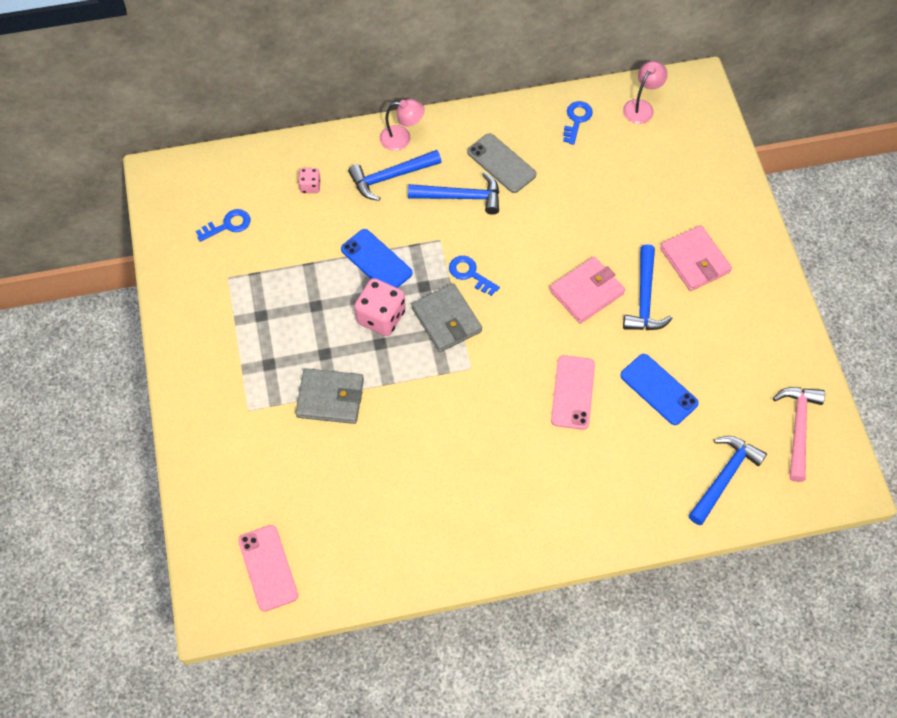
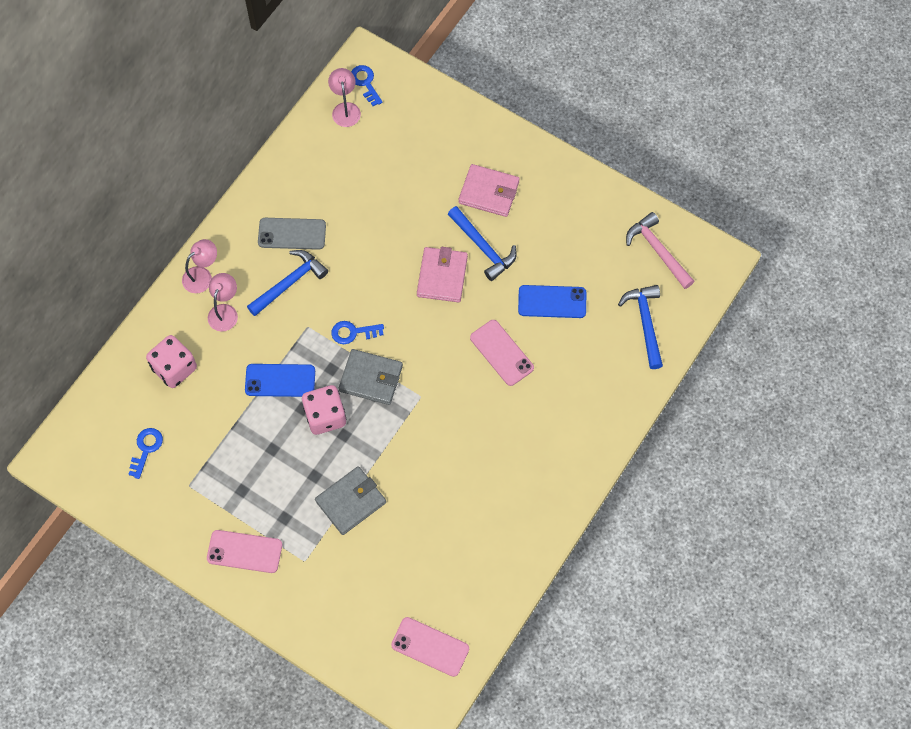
camera: 45 degrees left, 5 degrees up
(213, 361) = (244, 551): none -> pink phone
(310, 186) = (174, 368): pink dice -> pink dice, size x1.90
(390, 177) = (225, 311): blue hammer -> pink lamp
(576, 120) = (310, 156): blue key -> blue key (365, 83)

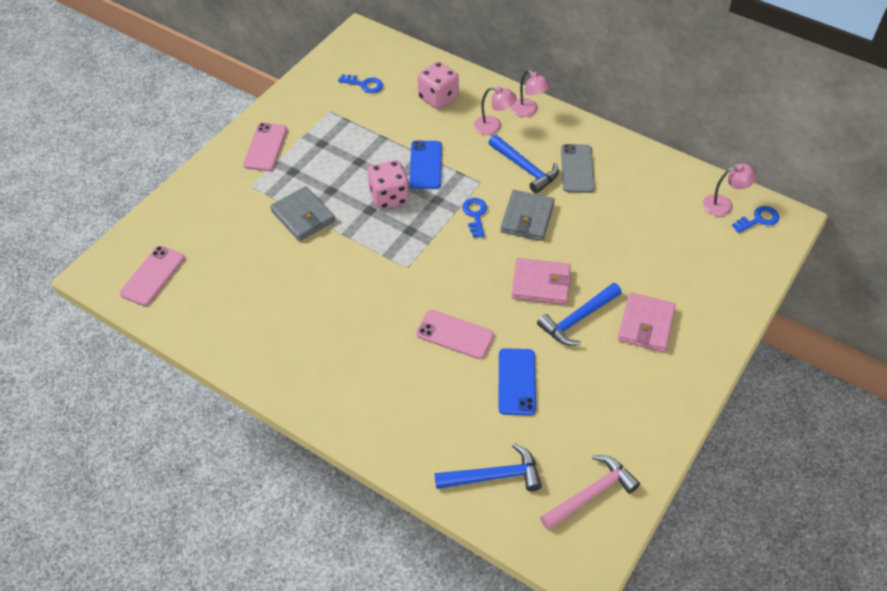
camera: 90 degrees right, 15 degrees down
(371, 378) = (427, 229): grey wallet -> grey wallet (527, 218)
(501, 353) = (455, 335): pink phone -> pink phone turned 60 degrees clockwise

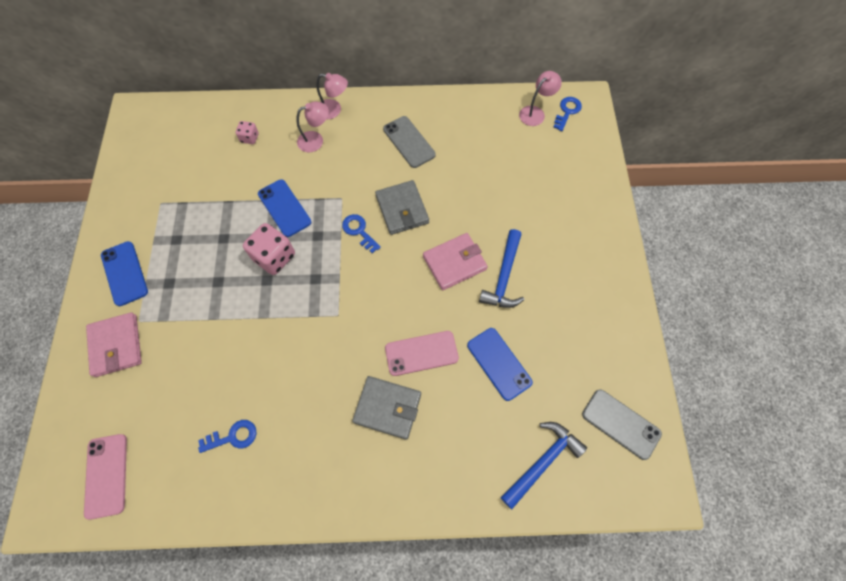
camera: 35 degrees left, 15 degrees up
(265, 147) = (124, 273): pink phone -> blue phone
(303, 216) = (210, 322): grey wallet -> grey wallet (387, 408)
(364, 85) = (174, 160): blue key -> blue key (233, 437)
(438, 98) = (249, 138): pink dice -> pink dice, size x0.53
(525, 168) = (369, 165): blue hammer -> none
(591, 494) = (621, 424): pink hammer -> grey phone
(646, 325) = (554, 249): pink wallet -> pink wallet (116, 345)

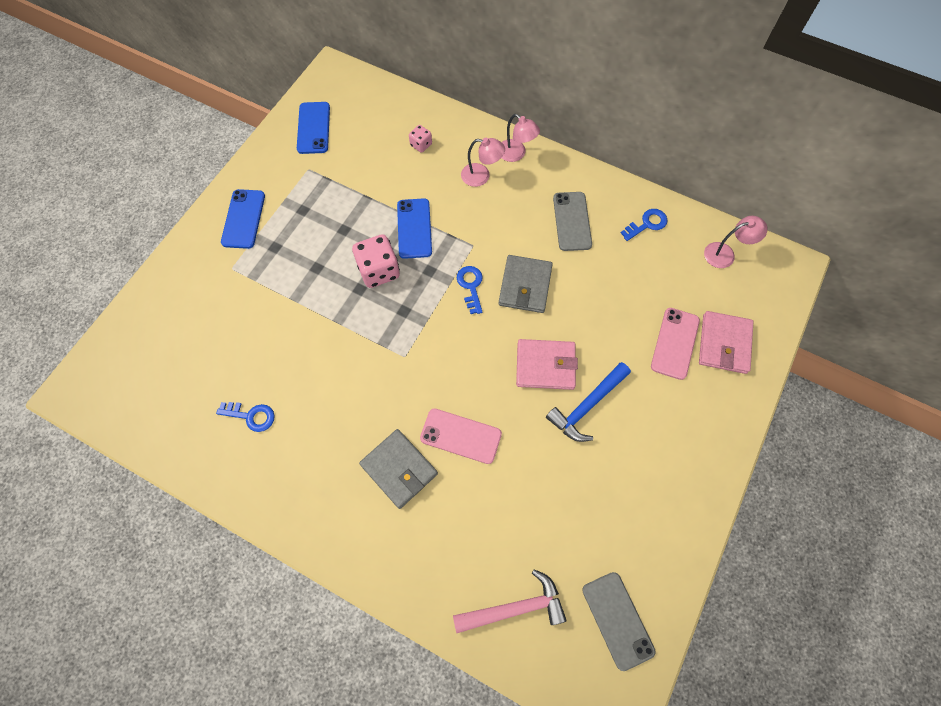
camera: 30 degrees right, 0 degrees up
(106, 475) = (134, 389): pink phone -> pink phone (675, 343)
(116, 345) = (202, 280): pink wallet -> pink wallet (724, 344)
(499, 363) = (530, 488): blue phone -> blue phone (313, 128)
(543, 461) = (515, 607): blue hammer -> pink hammer
(567, 111) = (762, 269): blue key -> blue key (647, 224)

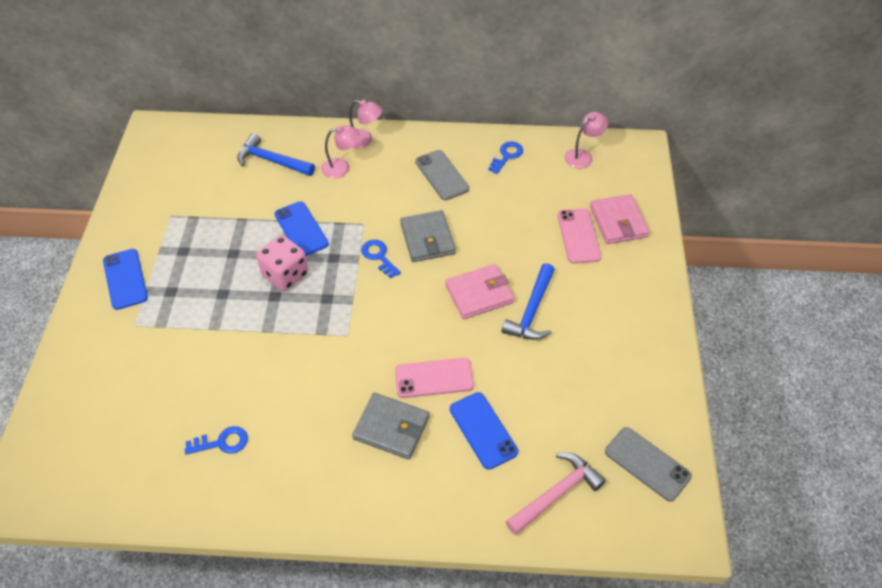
camera: 25 degrees left, 15 degrees down
(313, 128) = (158, 180): blue phone -> blue phone (483, 430)
(421, 145) = (271, 161): pink dice -> blue hammer

